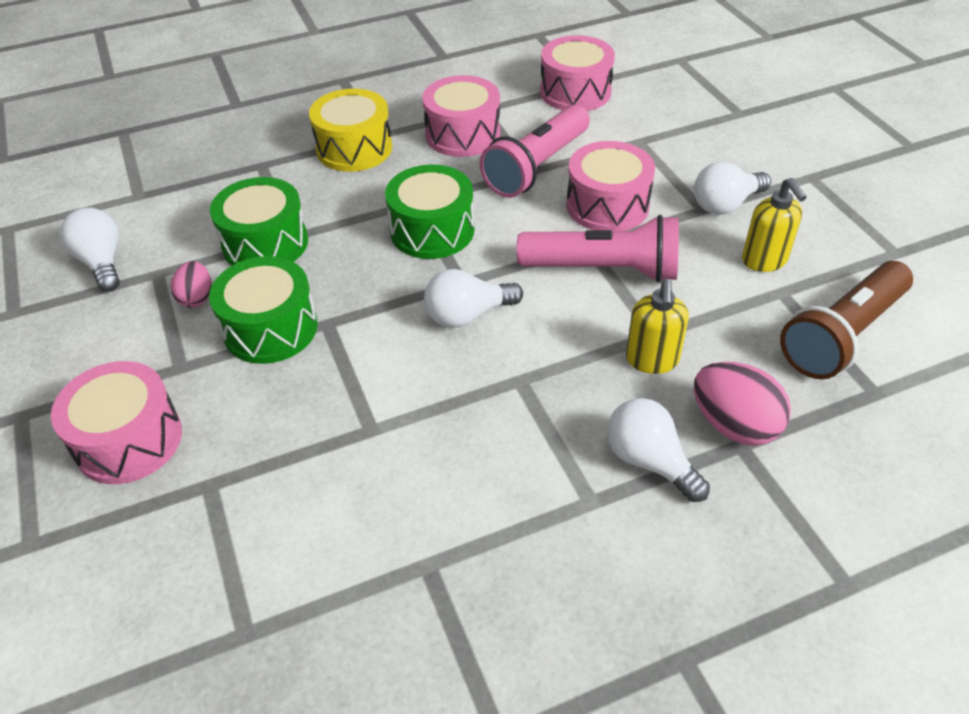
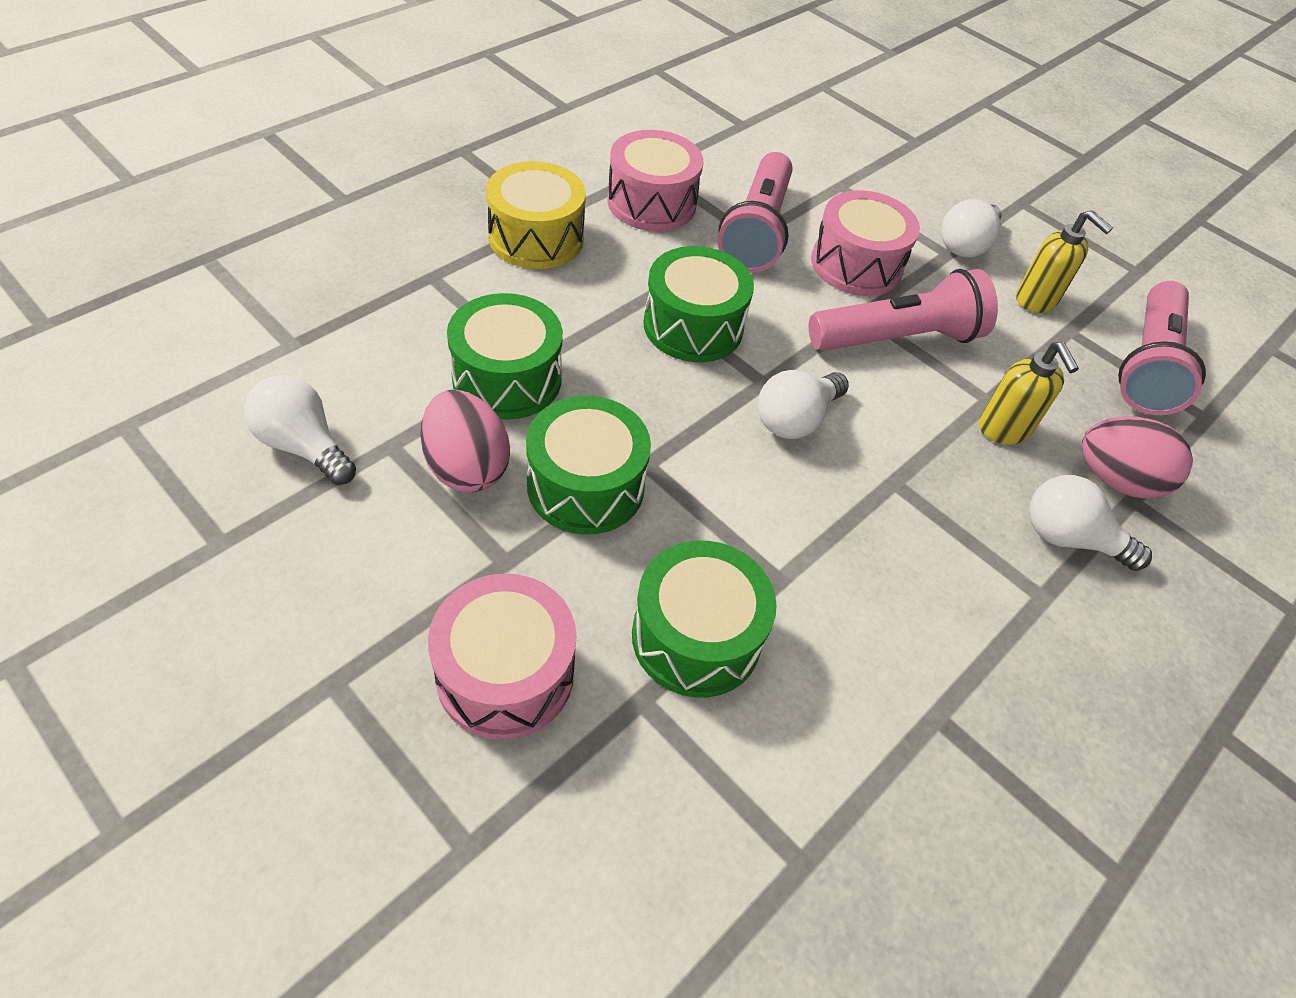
camera: 30 degrees left, 5 degrees up
(196, 298) = (466, 467): pink egg -> pink egg, size x1.65
(277, 452) = (696, 637): none -> green drum
(575, 92) = (741, 136): pink drum -> none
(842, 335) = (1147, 365): brown flashlight -> pink flashlight

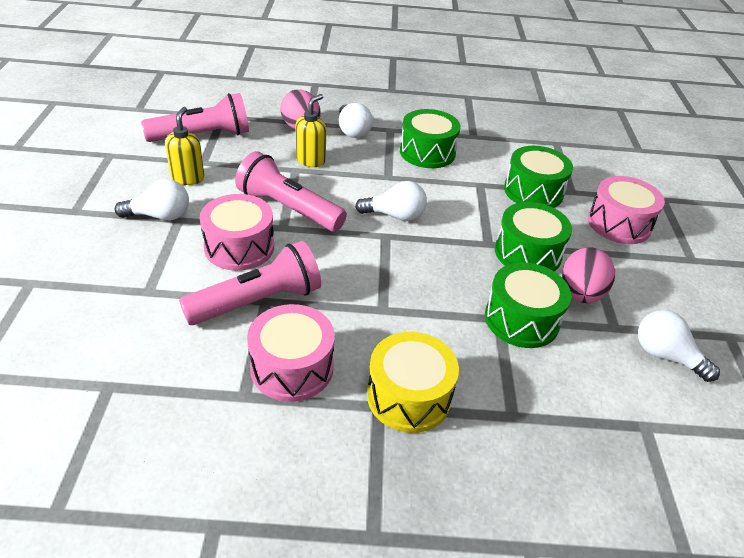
camera: 130 degrees left, 10 degrees down
(303, 446) = (665, 356): white light bulb -> white light bulb turned 135 degrees clockwise
(693, 326) = (383, 279): green drum -> green drum (427, 152)

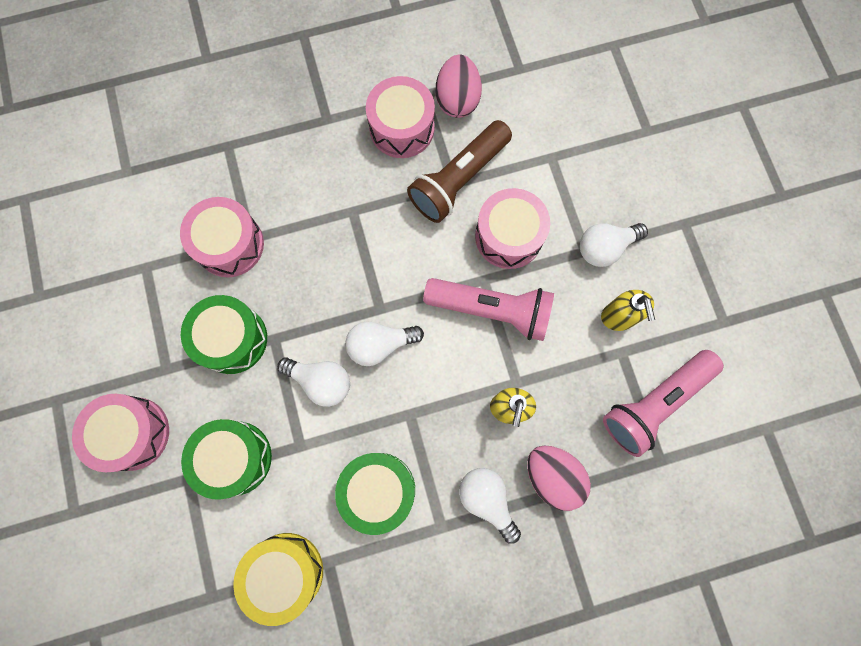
camera: 165 degrees right, 35 degrees up
(258, 301) = (459, 180): pink flashlight -> brown flashlight
(409, 396) = (307, 134): yellow drum -> yellow drum (285, 572)
(521, 319) = (230, 244): green drum -> pink drum
(580, 294) = (176, 299): pink egg -> pink egg (457, 100)
(665, 356) = (102, 249): white light bulb -> white light bulb (321, 382)

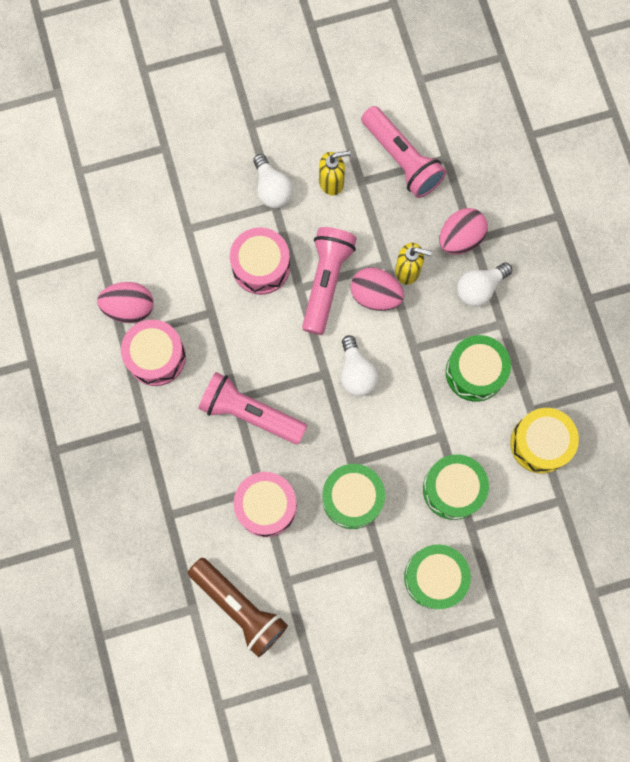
camera: 90 degrees left, 0 degrees up
(133, 433) = (435, 577): pink drum -> green drum
(321, 382) = (388, 421): white light bulb -> none
(335, 226) = (250, 413): none -> pink flashlight
(459, 180) = (208, 307): brown flashlight -> brown flashlight (239, 607)
(475, 368) = (375, 295): none -> pink egg

